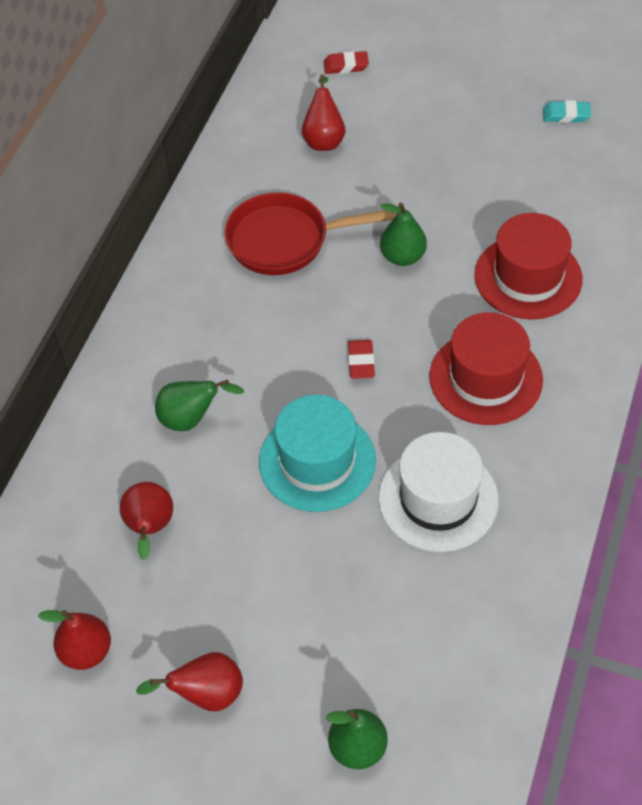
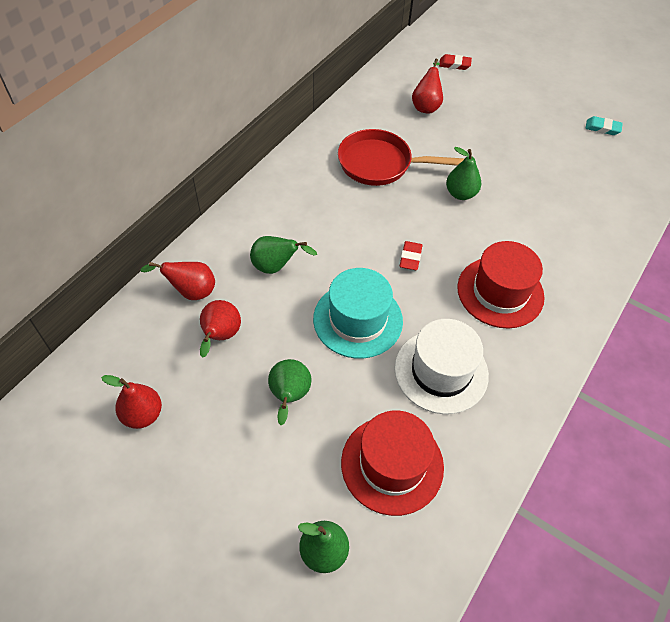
camera: 10 degrees right, 0 degrees up
(206, 694) = (220, 473): red pear -> red pear (191, 291)
(261, 580) = (289, 396): none -> green pear
(528, 277) = (549, 229): red hat -> red hat (392, 464)

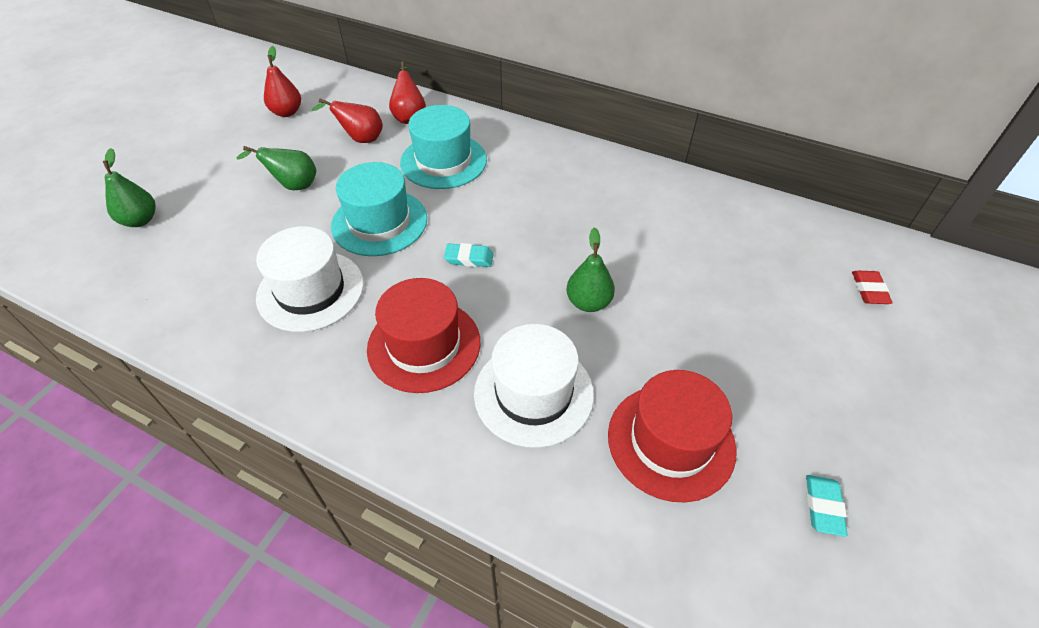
camera: 85 degrees right, 5 degrees down
(276, 267) = (443, 161): green pear -> turquoise hat
(380, 164) = (617, 223): red pan -> none
(392, 464) = (209, 258): red hat -> red hat (671, 441)
(410, 258) = (469, 258): red eraser -> turquoise eraser
(426, 106) = (751, 261): red pear -> none
(540, 234) = (533, 393): none -> white hat

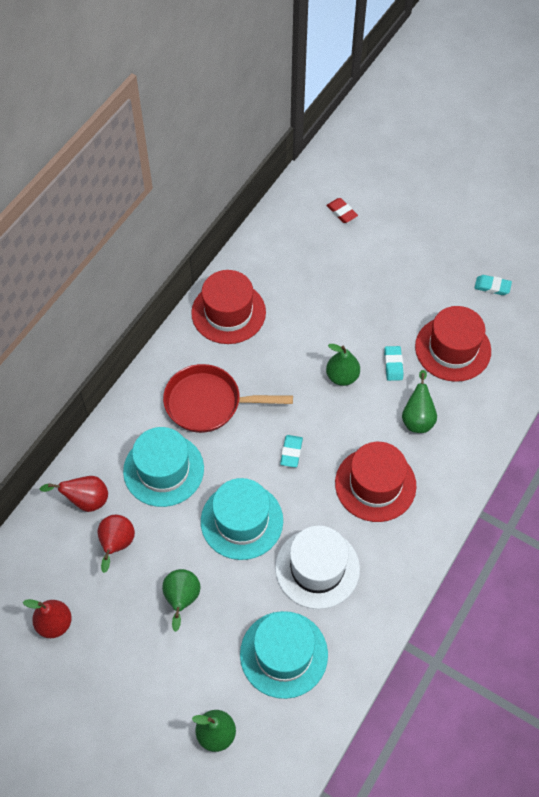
camera: 85 degrees left, 10 degrees up
(210, 266) = (283, 654): none -> turquoise hat
(529, 186) = (208, 403): none -> red pan
(533, 393) = (417, 418): white hat -> green pear
(621, 360) = (393, 365): none -> turquoise eraser
(656, 192) = (228, 312): none -> red hat
(869, 290) = (341, 212): red eraser -> red eraser turned 45 degrees clockwise

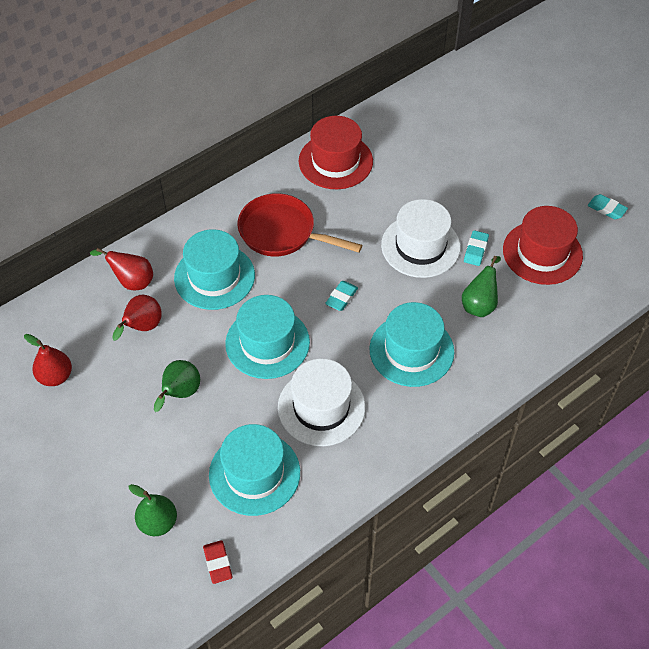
camera: 20 degrees right, 5 degrees down
(341, 212) = (482, 105): red eraser -> red eraser (218, 563)
(342, 376) = (420, 246): green pear -> white hat
(375, 484) = (411, 350): red hat -> turquoise hat

